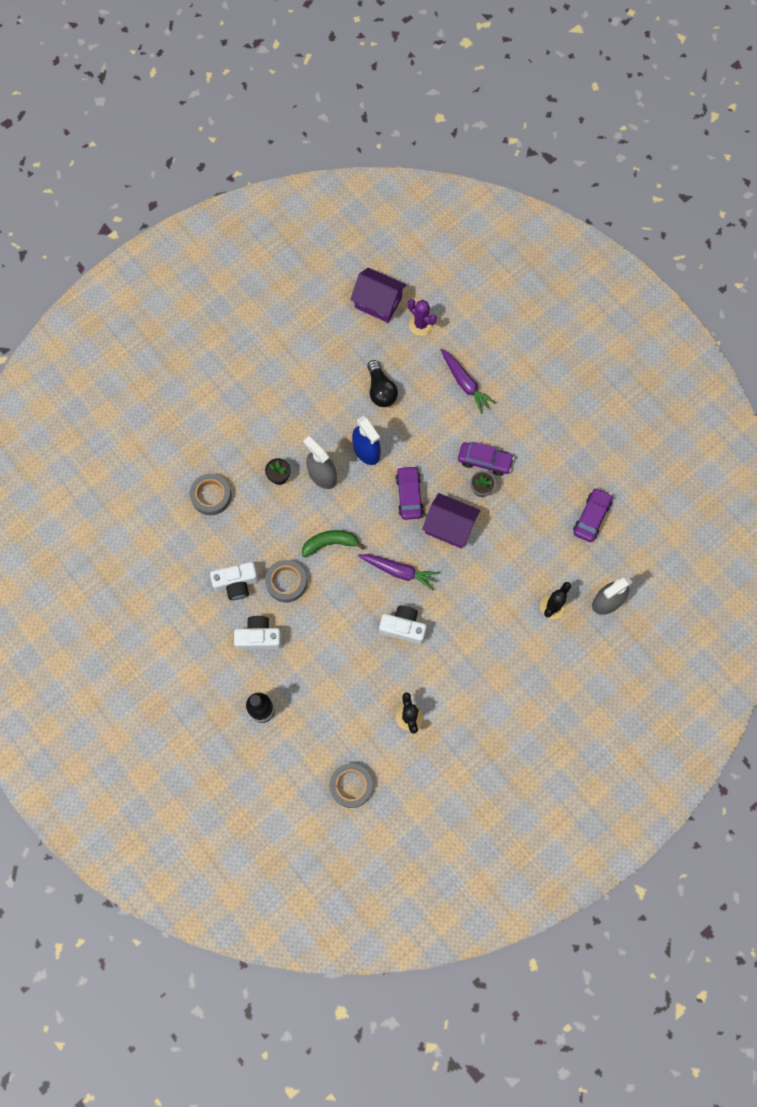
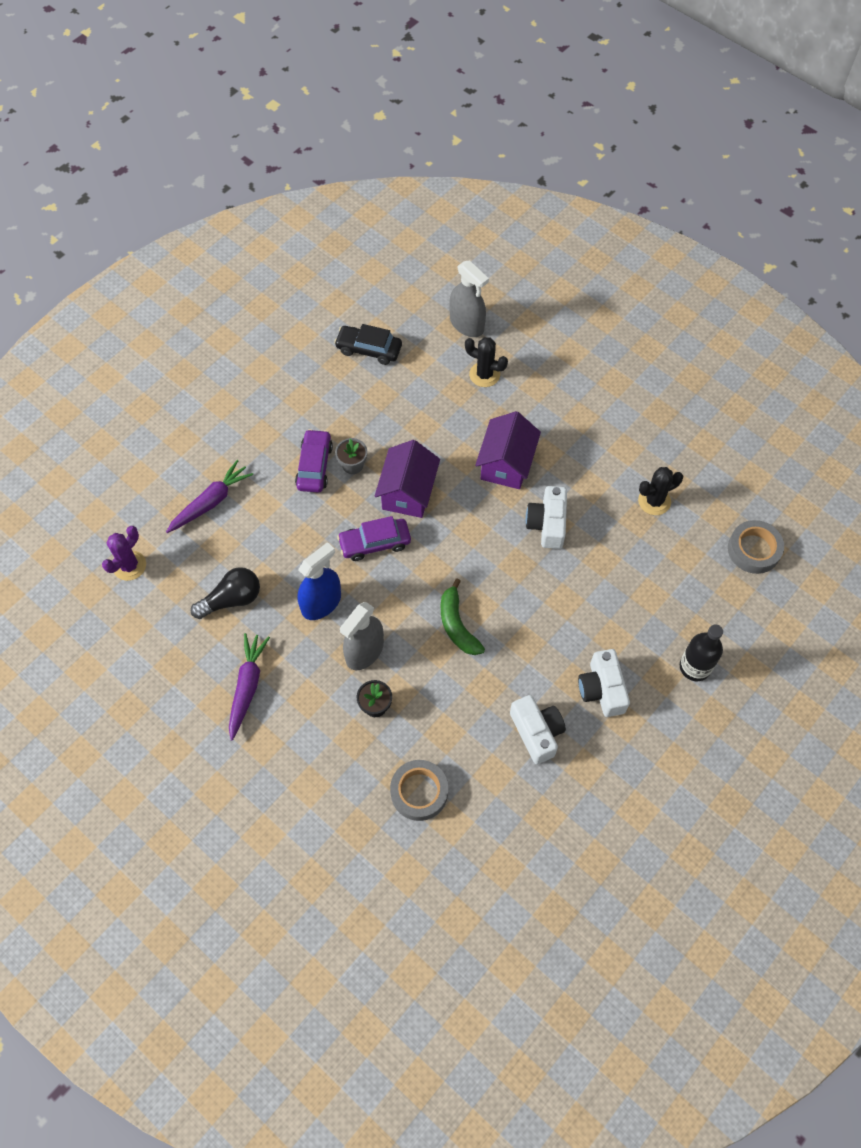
camera: 100 degrees left, 10 degrees down
(286, 582) = (521, 669): grey tape -> none
(378, 303) = (99, 624): purple house -> purple house (506, 464)
(399, 571) = (477, 539): purple carrot -> purple carrot (247, 687)
(591, 517) = (369, 349): purple car -> black car

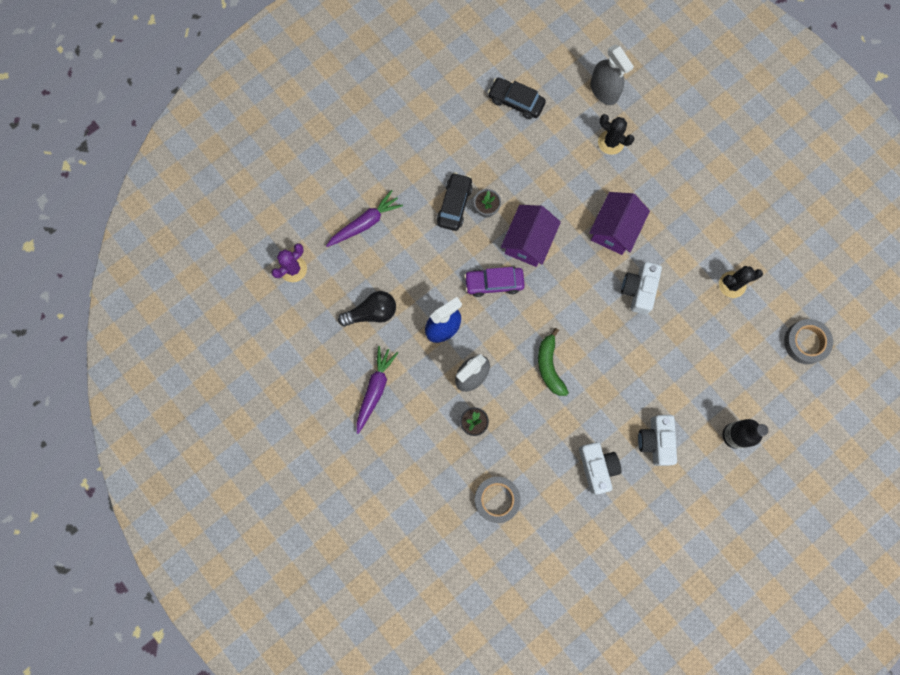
camera: 10 degrees right, 15 degrees up
(314, 466) = (454, 205): purple car -> black car

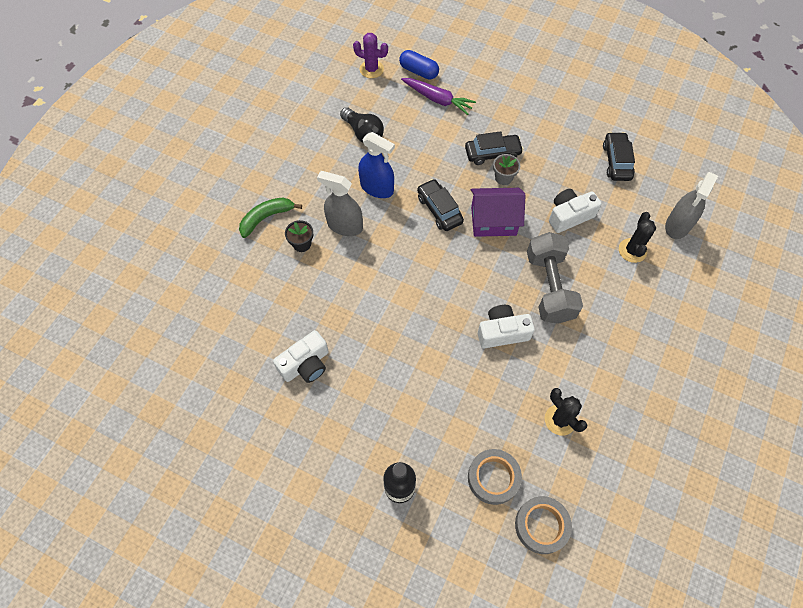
camera: 65 degrees right, 15 degrees down
(320, 224) = (419, 71): none -> blue capsule
(375, 389) = (298, 160): purple carrot -> none
(494, 283) = (439, 209): purple car -> black car
(497, 499) = (239, 290): grey tape -> grey tape (493, 478)
(549, 366) = (385, 284): green banana -> green banana (266, 218)
(614, 229) = (549, 287): purple house -> grey dumbbell
(655, 441) = (357, 409): white camera -> white camera (569, 216)

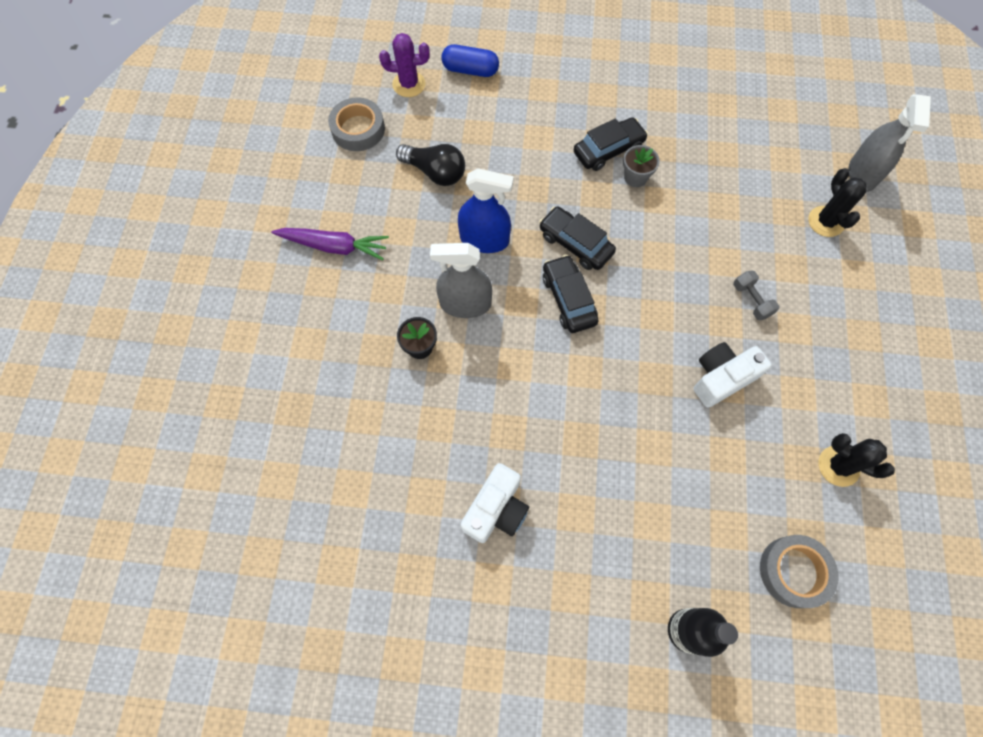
camera: 20 degrees left, 5 degrees up
(266, 218) = (357, 327): green banana -> none
(437, 99) = (510, 100): purple carrot -> purple carrot (334, 246)
(493, 221) = (648, 237): purple house -> none
(541, 526) = (877, 611): grey tape -> grey tape (358, 129)
(549, 287) = (751, 300): grey dumbbell -> grey dumbbell, size x0.44
(569, 216) = (734, 201): white camera -> none
(616, 161) = (759, 116): black car -> black car (568, 299)

